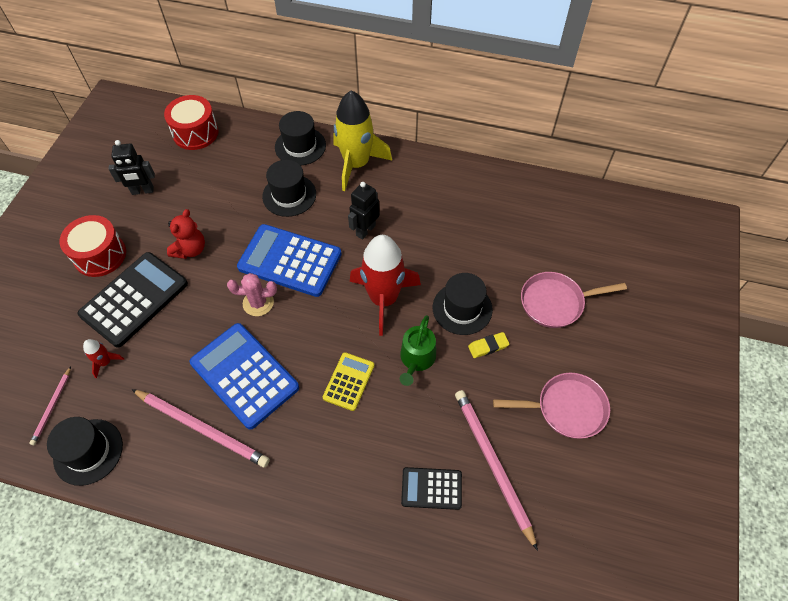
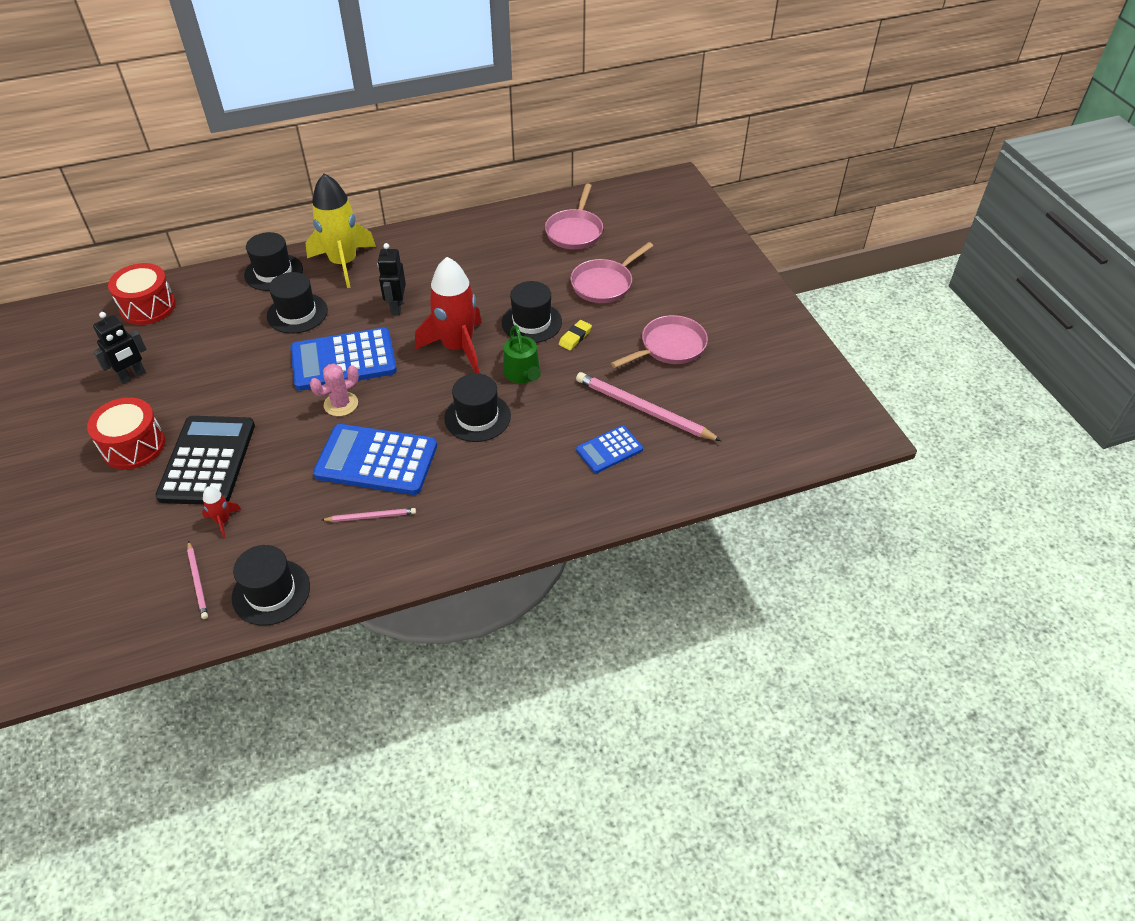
camera: 35 degrees left, 10 degrees down
(190, 249) = (232, 397): red teddy bear -> none
(202, 428) = (371, 516): pink pencil -> pink pencil, size x0.52
(348, 381) = (477, 417): yellow calculator -> black hat
(431, 488) = (609, 450): black calculator -> blue calculator
(569, 230) = (575, 231): none -> pink pan

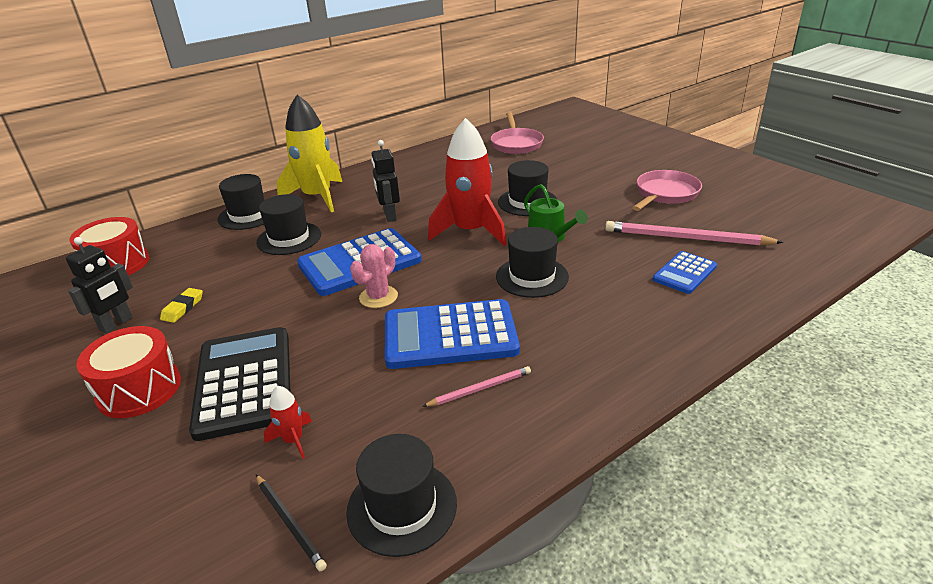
camera: 15 degrees left, 15 degrees down
(198, 581) = (289, 523): pink pencil -> black pencil
(575, 337) = (576, 204): yellow eraser -> yellow eraser (183, 308)
(604, 284) = (570, 168): pink pan -> none

